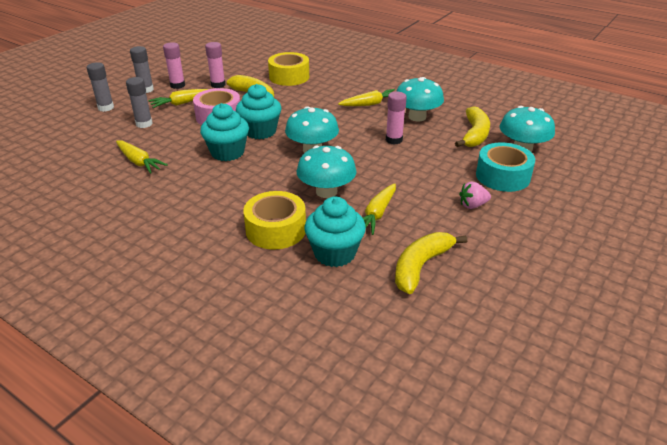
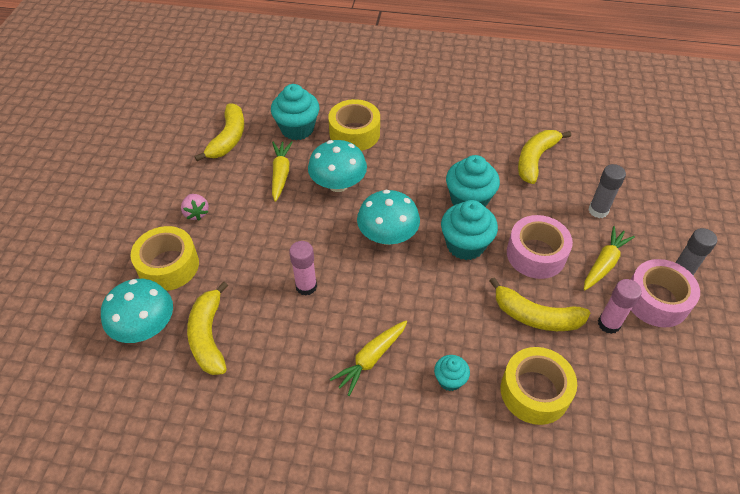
camera: 155 degrees right, 15 degrees up
(106, 108) = (673, 221): grey glue stick -> none
(139, 162) = (535, 159): yellow carrot -> yellow banana
(177, 85) = (656, 300): pink glue stick -> pink tape
(330, 89) = (450, 380): none -> turquoise cupcake
(417, 117) = (294, 350): turquoise mushroom -> none
(472, 205) = (196, 213): pink strawberry -> pink strawberry turned 105 degrees clockwise
(502, 176) = (168, 266): turquoise tape -> yellow tape

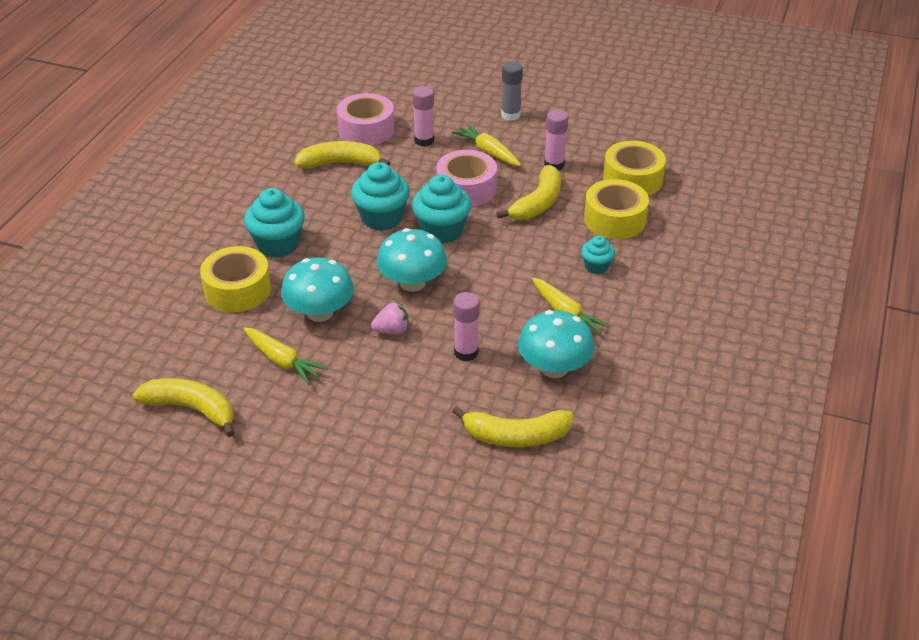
camera: 80 degrees left, 10 degrees down
(145, 327) = (492, 494): turquoise mushroom -> turquoise mushroom (554, 368)
(168, 266) = (403, 473): yellow tape -> yellow tape (632, 179)
(196, 213) = (322, 445): pink strawberry -> pink strawberry (392, 330)
(281, 174) = (282, 361): yellow carrot -> yellow carrot turned 150 degrees counterclockwise
(297, 129) = (204, 340): turquoise cupcake -> turquoise cupcake (278, 244)
(535, 159) = (340, 163): yellow banana -> yellow banana turned 135 degrees clockwise
(598, 210) = (424, 140): grey glue stick -> pink glue stick
(656, 300) = (535, 134): pink tape -> pink tape (366, 129)

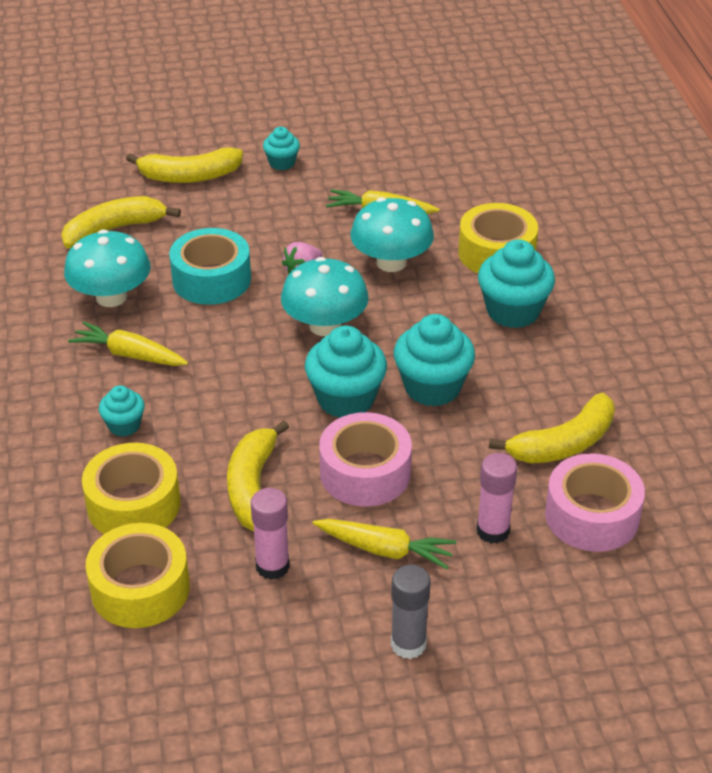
camera: 150 degrees right, 0 degrees up
(192, 409) = (415, 155): yellow banana -> yellow banana (189, 176)
(314, 452) = (282, 163): none -> turquoise cupcake
(466, 352) = (211, 279): pink glue stick -> turquoise tape

